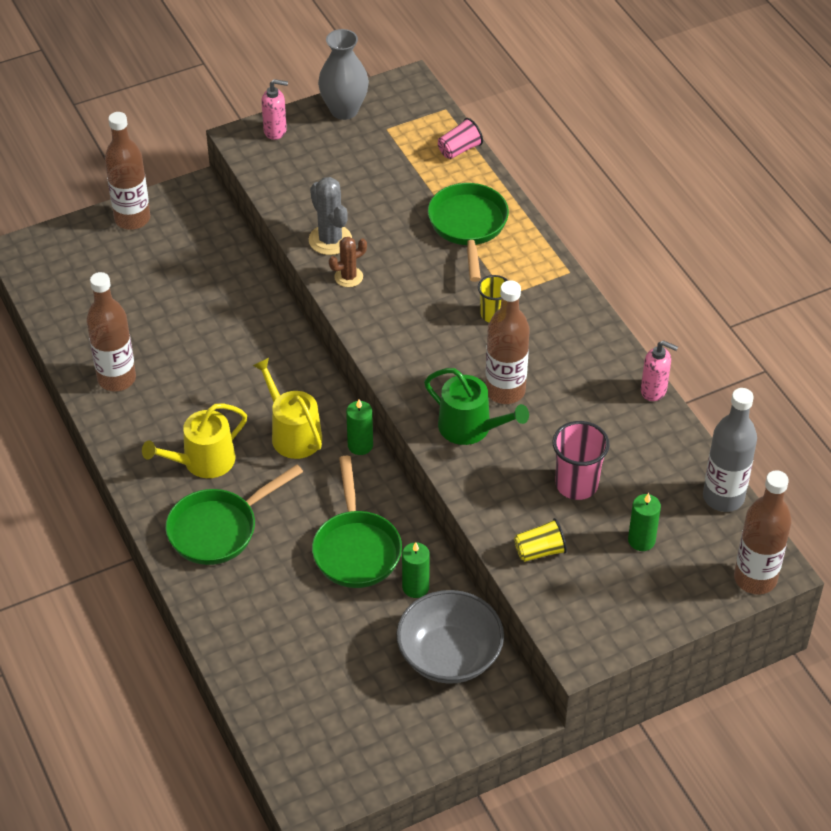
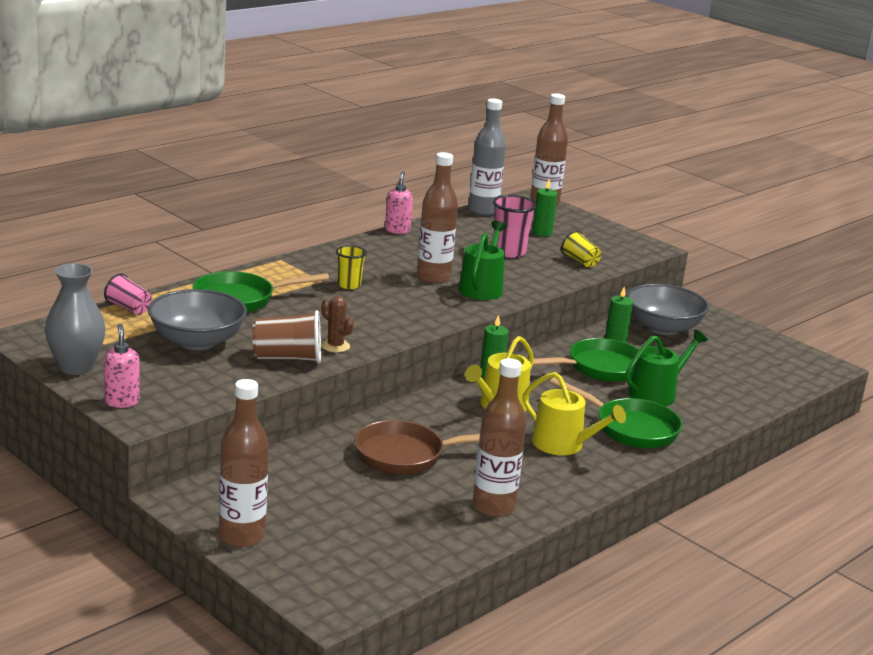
camera: 110 degrees left, 25 degrees down
(219, 340) = (406, 455): none -> brown pan
(285, 581) = (656, 393): none -> green watering can
(330, 240) = (287, 358): grey cactus -> brown cup
(379, 186) = (197, 341): none -> grey bowl

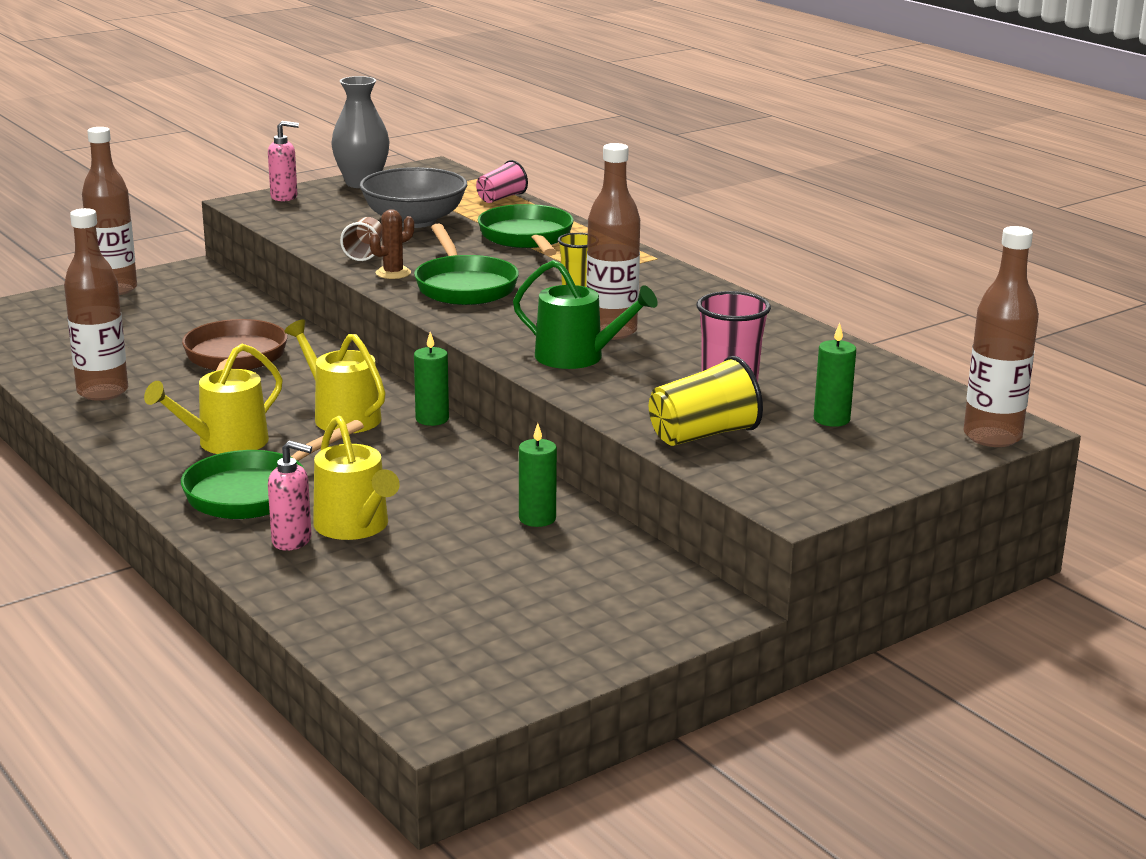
camera: 100 degrees right, 0 degrees up
(287, 358) = (365, 253): brown cup -> brown cup, size x0.65
(397, 230) = (793, 322): pink soap dispenser -> pink soap dispenser (292, 541)
(483, 211) = (917, 384): grey bottle -> none
(580, 261) = (703, 435): yellow cup -> yellow cup, size x1.55
(599, 368) = (447, 494): green pan -> green pan (464, 286)
(656, 393) = (355, 526): green watering can -> yellow watering can
(663, 328) = (602, 570): grey bowl -> none

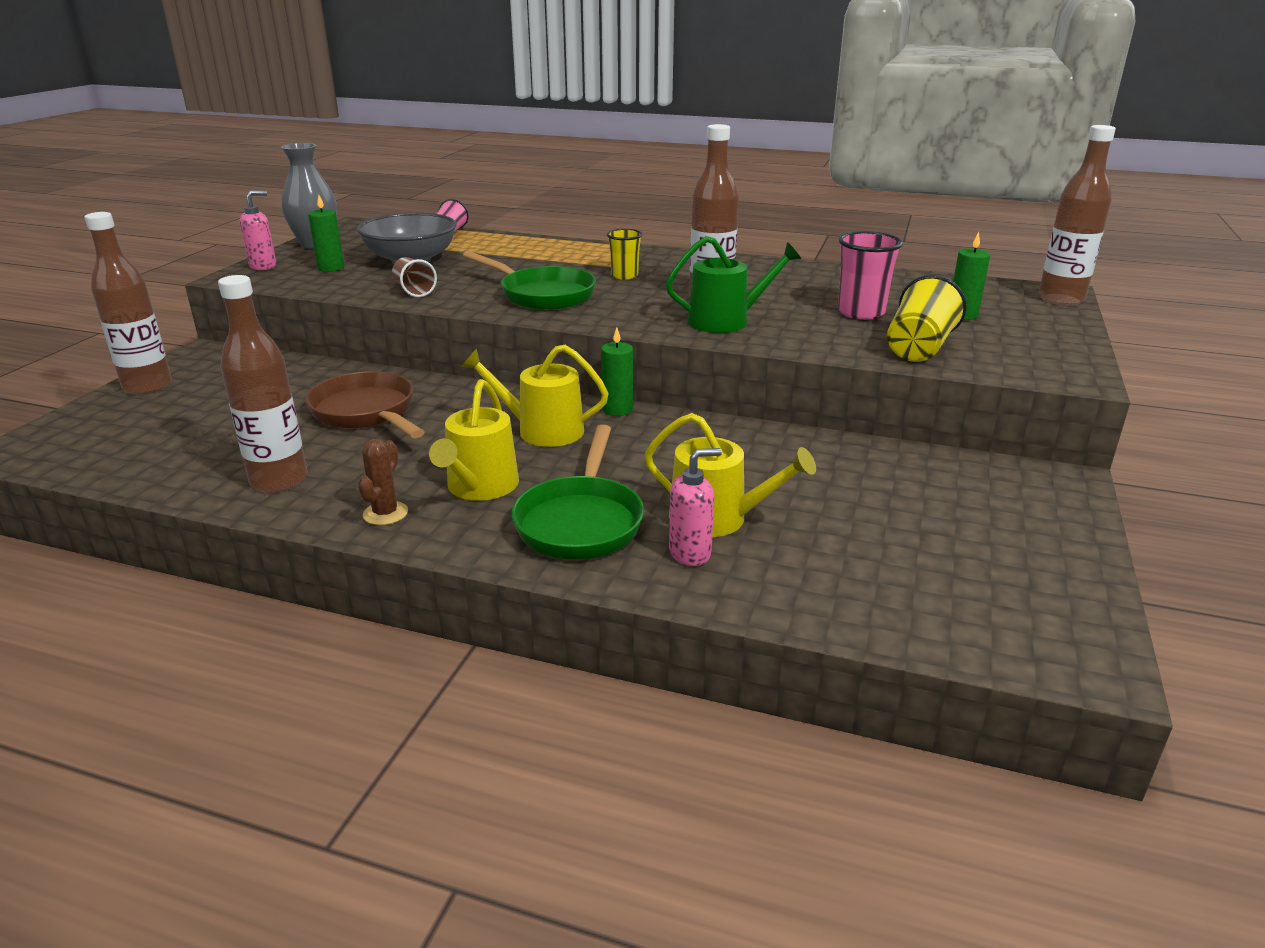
camera: 35 degrees left, 5 degrees up
(393, 273) = (467, 299): brown cactus -> brown cactus (385, 513)
(527, 238) = (523, 254): green pan -> none
(537, 518) = (831, 458): green candle -> green candle (331, 268)

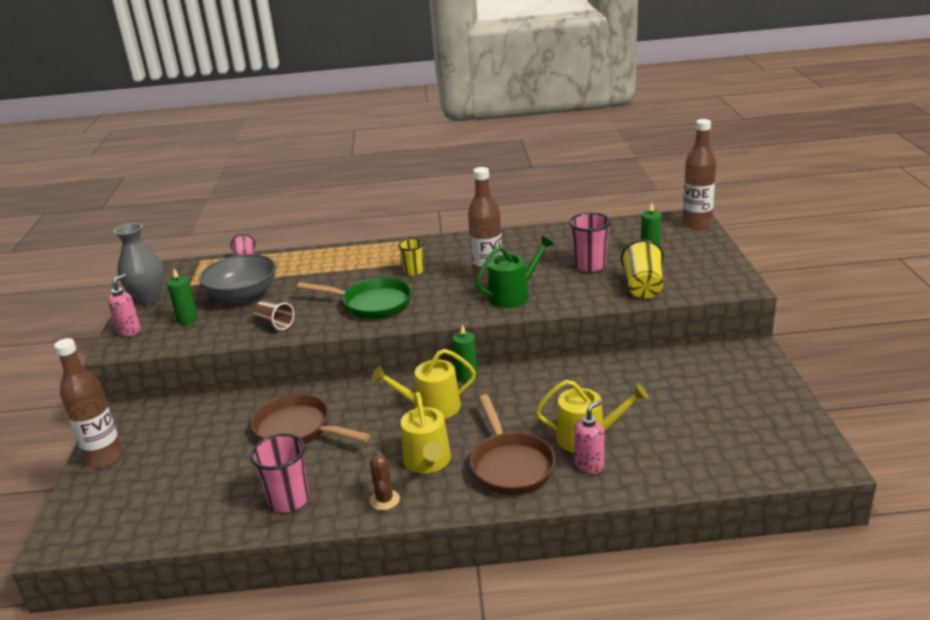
camera: 20 degrees left, 0 degrees up
(279, 481) = (289, 500): brown bottle -> pink cup
(581, 521) = (510, 465): green pan -> brown pan

